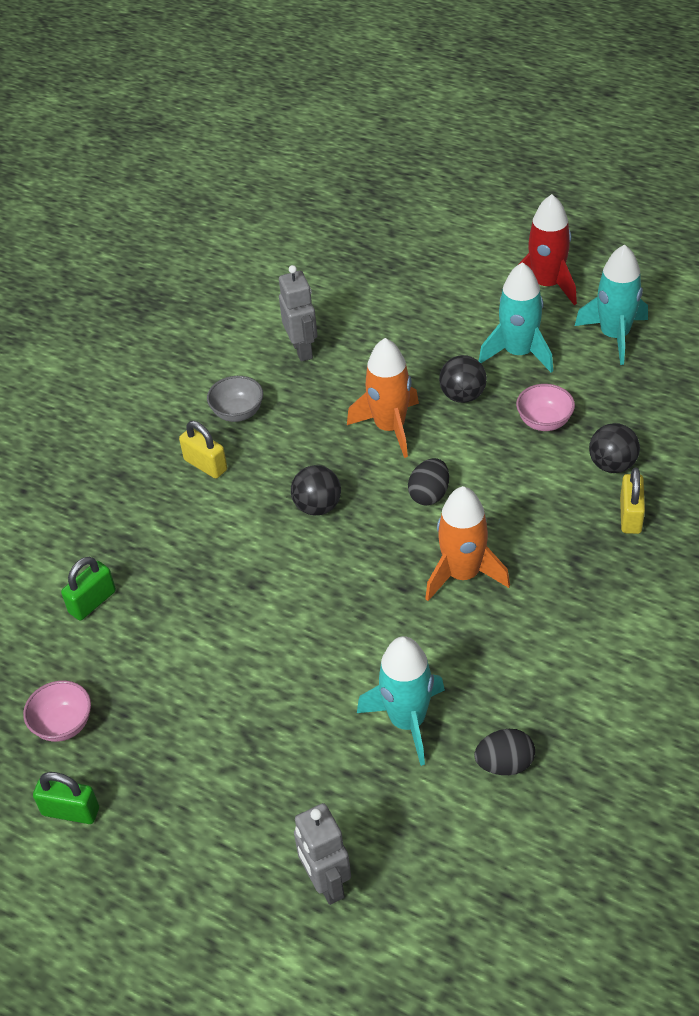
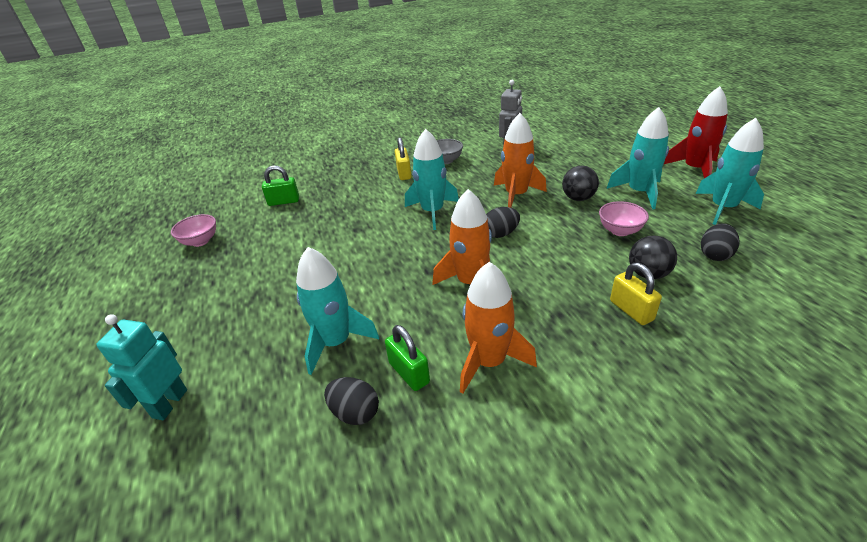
camera: 40 degrees right, 10 degrees down
(71, 811) = (145, 278): green padlock -> green padlock (409, 373)
(317, 506) = (432, 212): black ball -> turquoise rocket
(326, 883) = (169, 403): grey robot -> turquoise robot
(563, 644) = (489, 362): none -> orange rocket
(630, 516) = (631, 310): yellow padlock -> yellow padlock turned 75 degrees counterclockwise
(650, 406) = (715, 255): none -> black egg

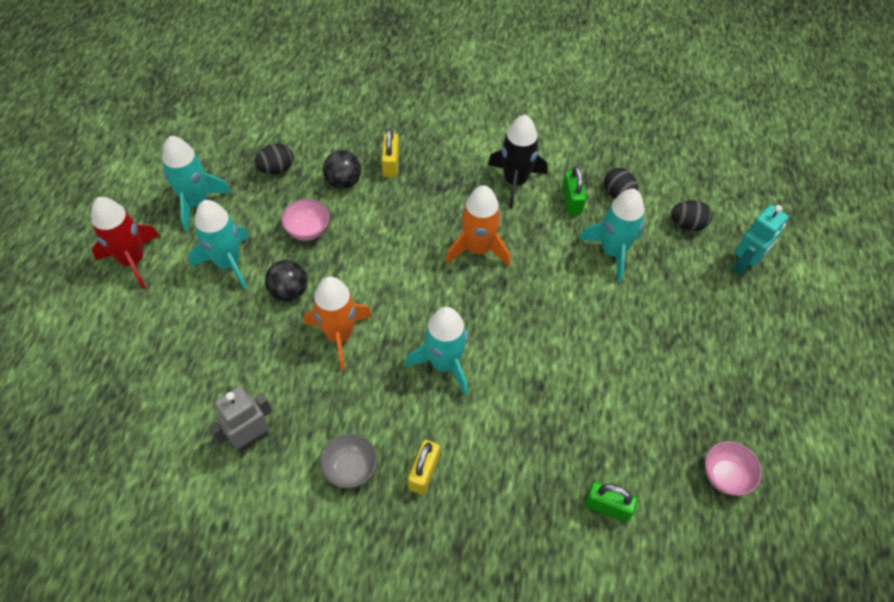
camera: 155 degrees left, 20 degrees up
(489, 362) = (515, 181): orange rocket -> black rocket
(500, 234) = (407, 288): black egg -> black egg (687, 224)

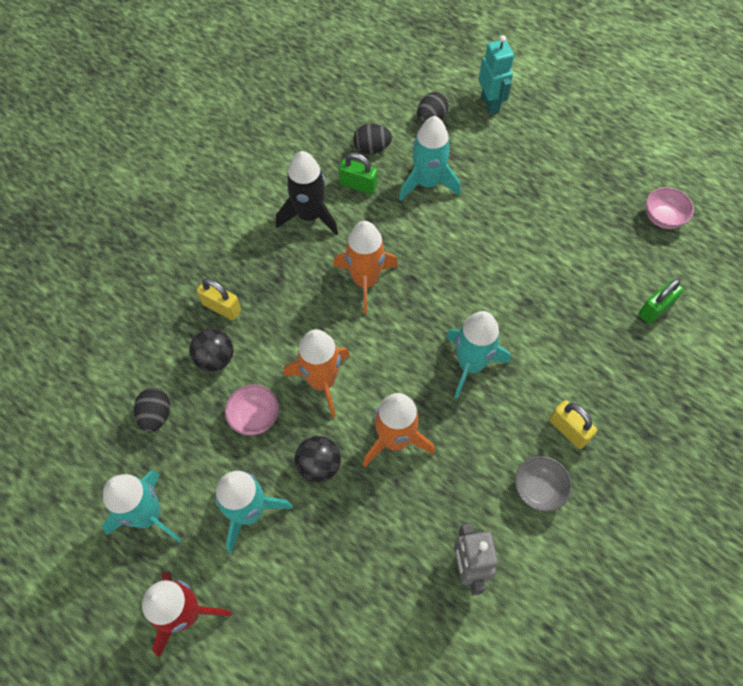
camera: 60 degrees left, 5 degrees up
(364, 260) = (322, 381): none -> orange rocket

